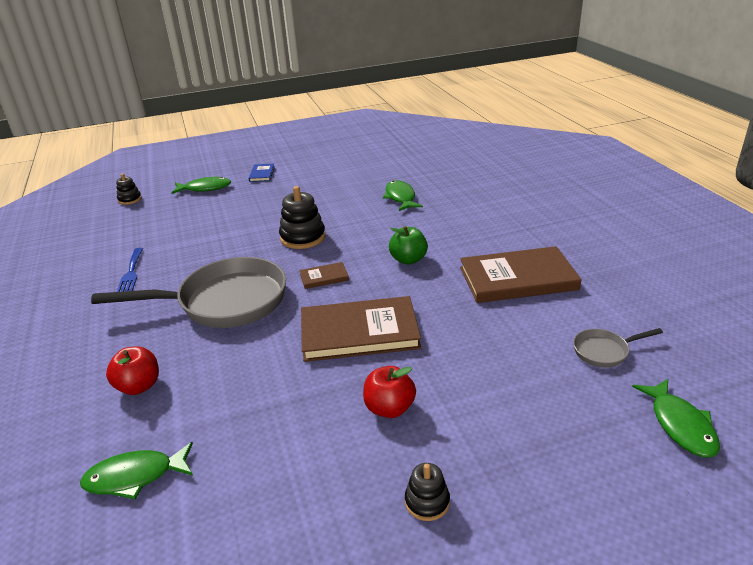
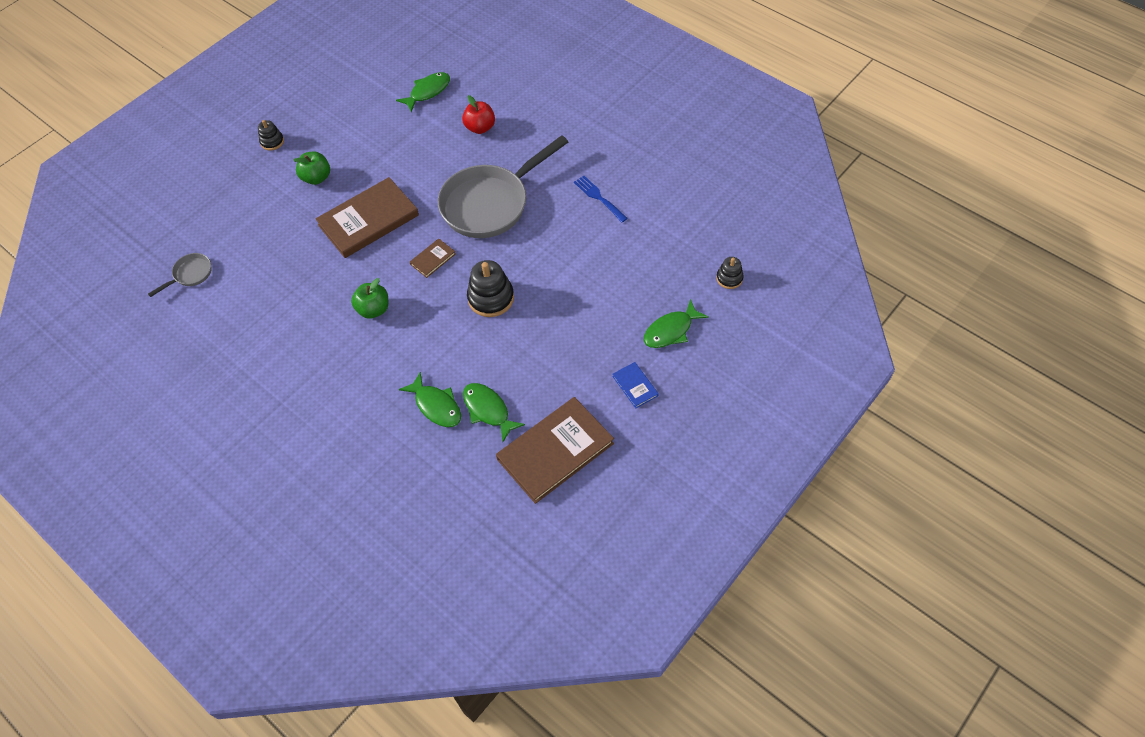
camera: 150 degrees right, 25 degrees up
(389, 408) = (316, 178): red apple -> green apple
(518, 279) = (269, 324): brown book -> brown book (555, 451)
(680, 425) = (142, 237): green fish -> green fish (488, 410)

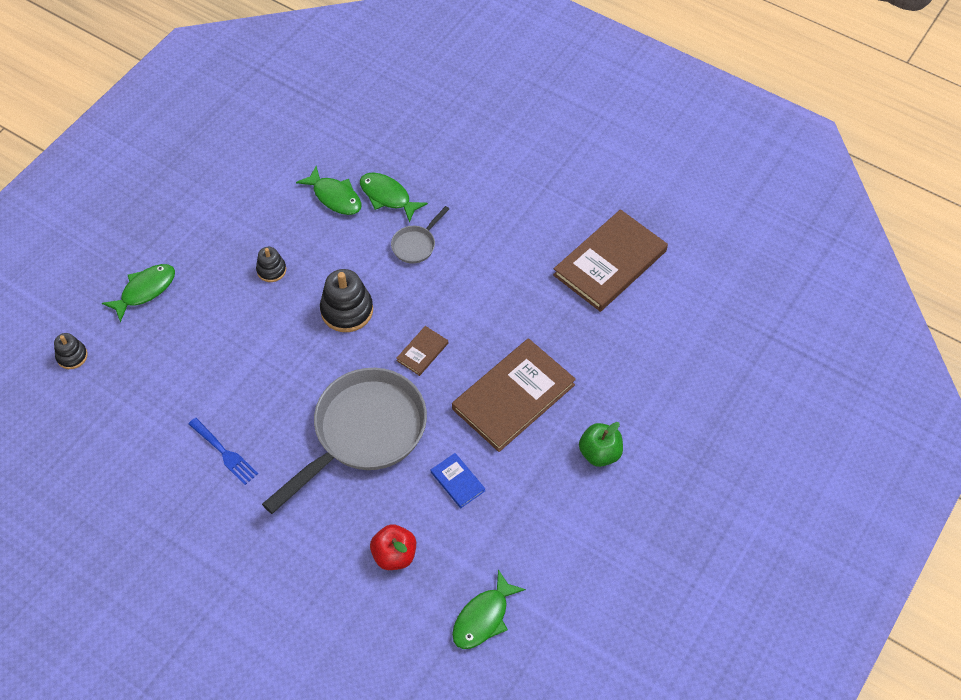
camera: 170 degrees right, 0 degrees up
(190, 274) = (702, 310): grey pan -> grey pan (416, 245)
(272, 142) = (682, 507): black stacking toy -> black stacking toy (271, 270)
(373, 309) = (477, 287): green apple -> none
(555, 451) = (266, 167): brown book -> brown book (610, 263)
(635, 386) = (186, 231): blue book -> blue book (457, 481)

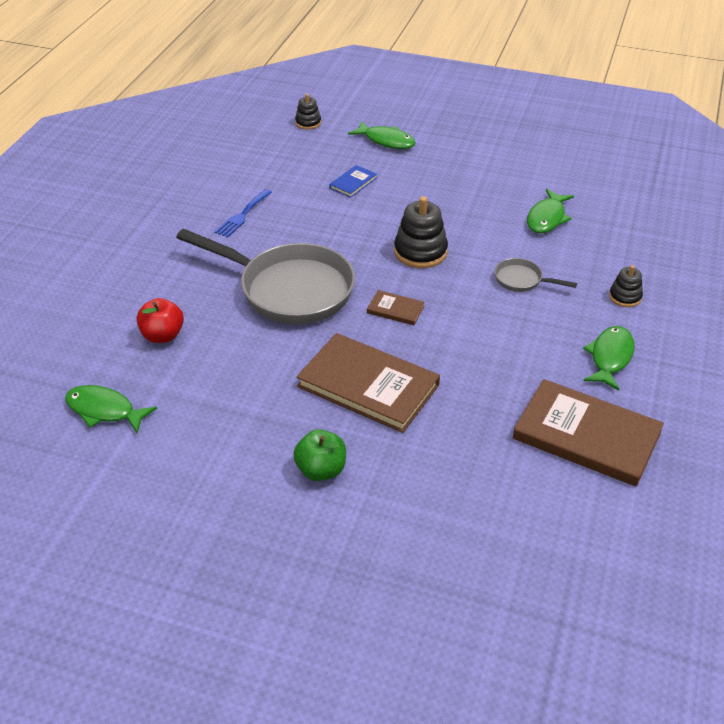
camera: 75 degrees right, 15 degrees down
(271, 270) = (442, 199): black stacking toy -> black stacking toy (625, 297)
(387, 196) = (569, 250): green fish -> green fish (610, 357)
(457, 481) = (253, 363): blue book -> blue book (353, 183)

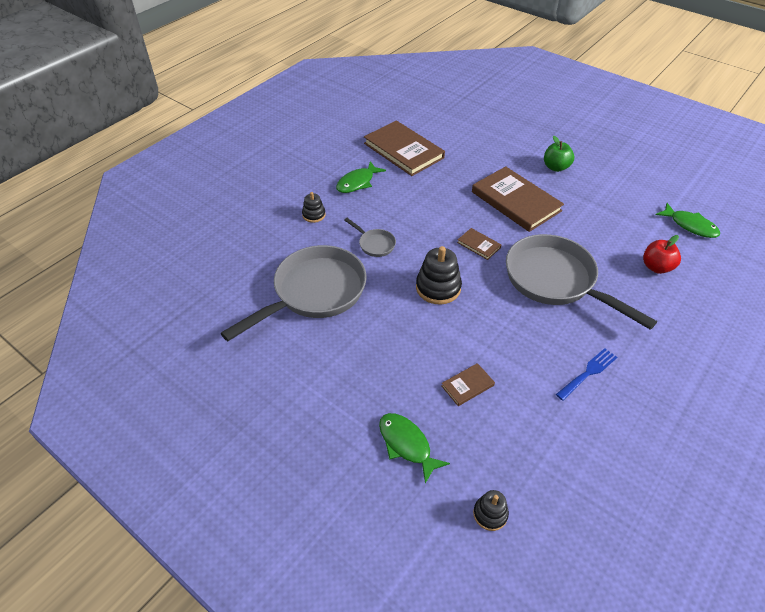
camera: 160 degrees left, 5 degrees up
(353, 183) = (467, 386): blue book -> brown book
(547, 218) = (314, 293): green fish -> grey pan

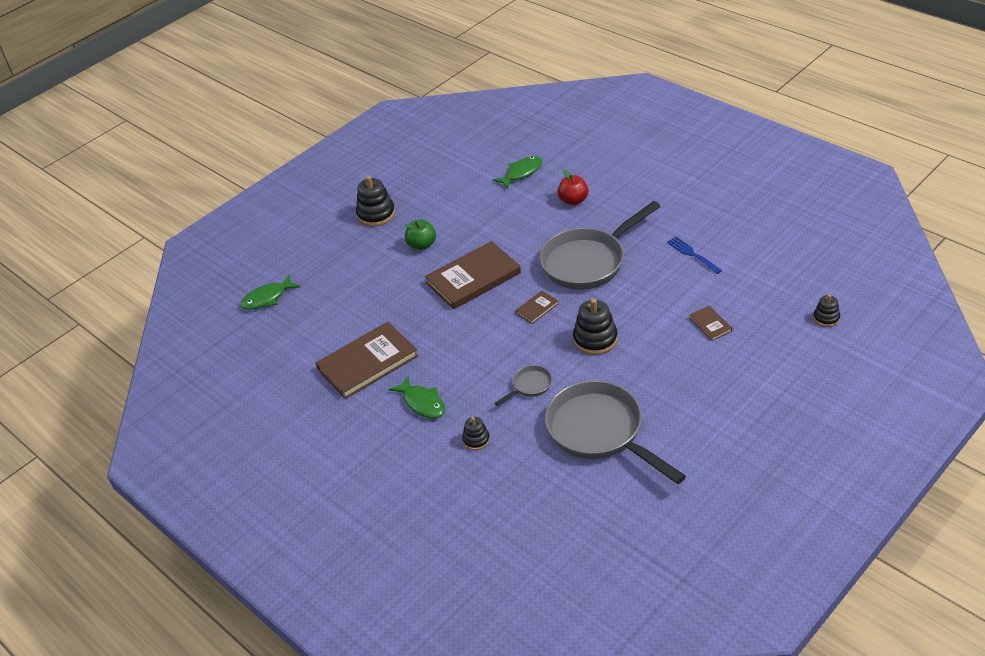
camera: 80 degrees left, 5 degrees down
(406, 444) = (773, 363): green fish -> green fish (267, 298)
(592, 138) = (376, 214): none -> black stacking toy

